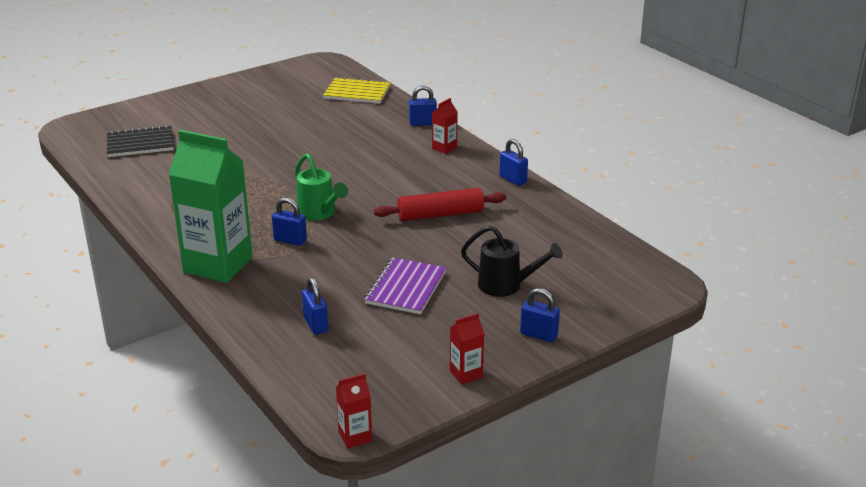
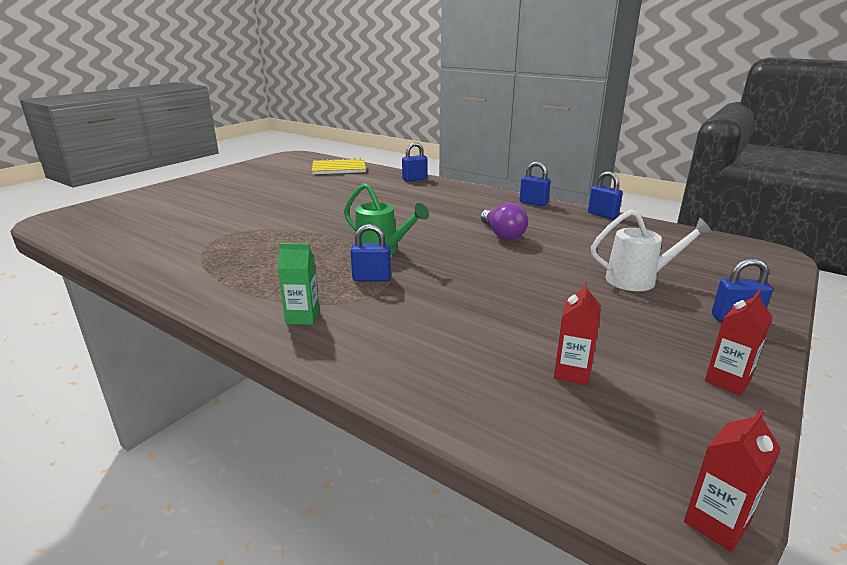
camera: 20 degrees left, 5 degrees down
(140, 143) = (141, 223): black notebook -> none
(218, 265) = (302, 317): green carton -> green carton, size x0.43
(316, 324) = (484, 361): blue padlock -> blue padlock (602, 215)
(406, 288) = (544, 300): purple notebook -> none
(440, 214) = (502, 234): red rolling pin -> purple light bulb
(444, 148) = (450, 191): red carton -> red carton (572, 372)
(506, 286) = (638, 280): black watering can -> white watering can

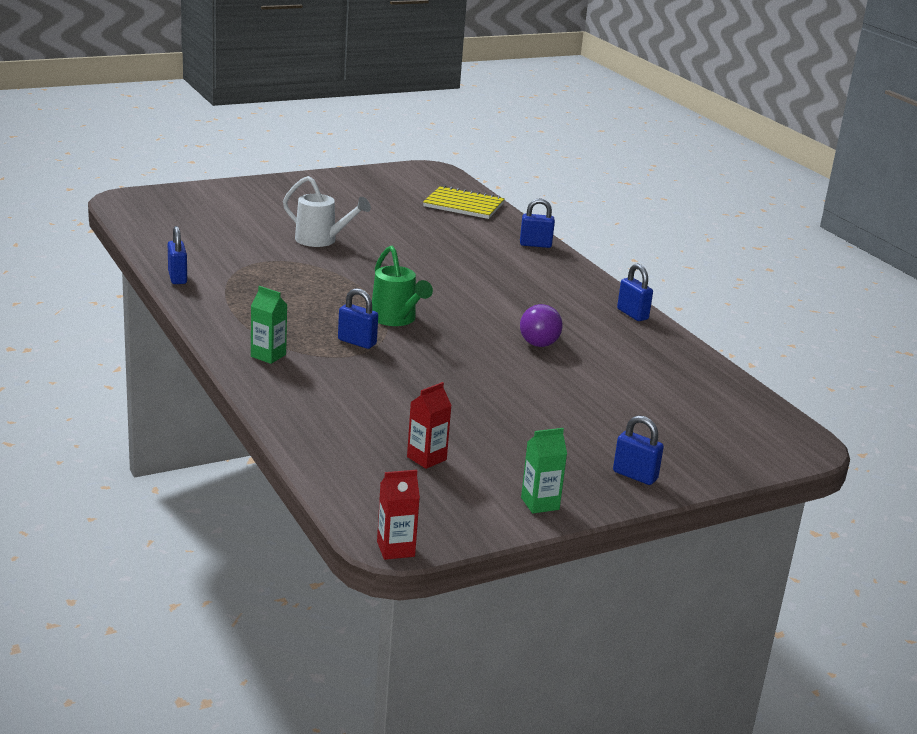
camera: 25 degrees right, 0 degrees up
(602, 215) = (691, 351): blue padlock -> blue padlock (177, 278)
(638, 280) = (605, 420): white watering can -> white watering can (321, 240)
(727, 380) = (540, 503): red carton -> green carton

